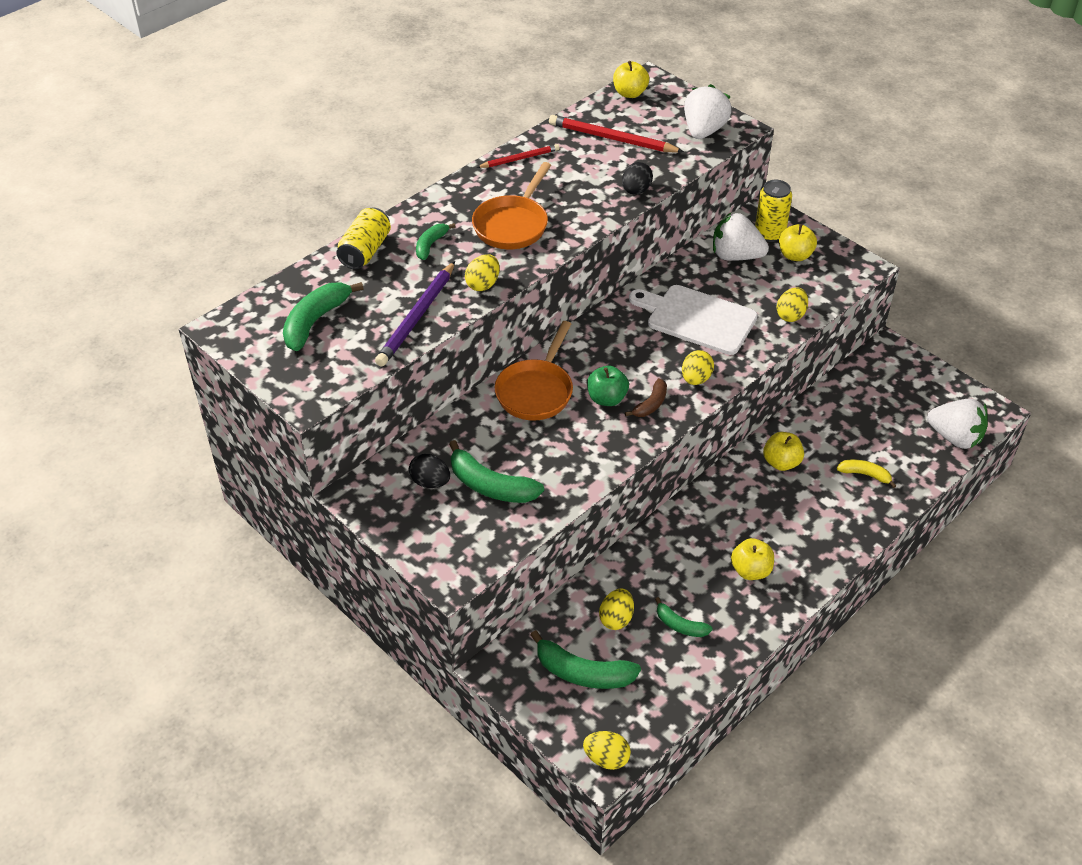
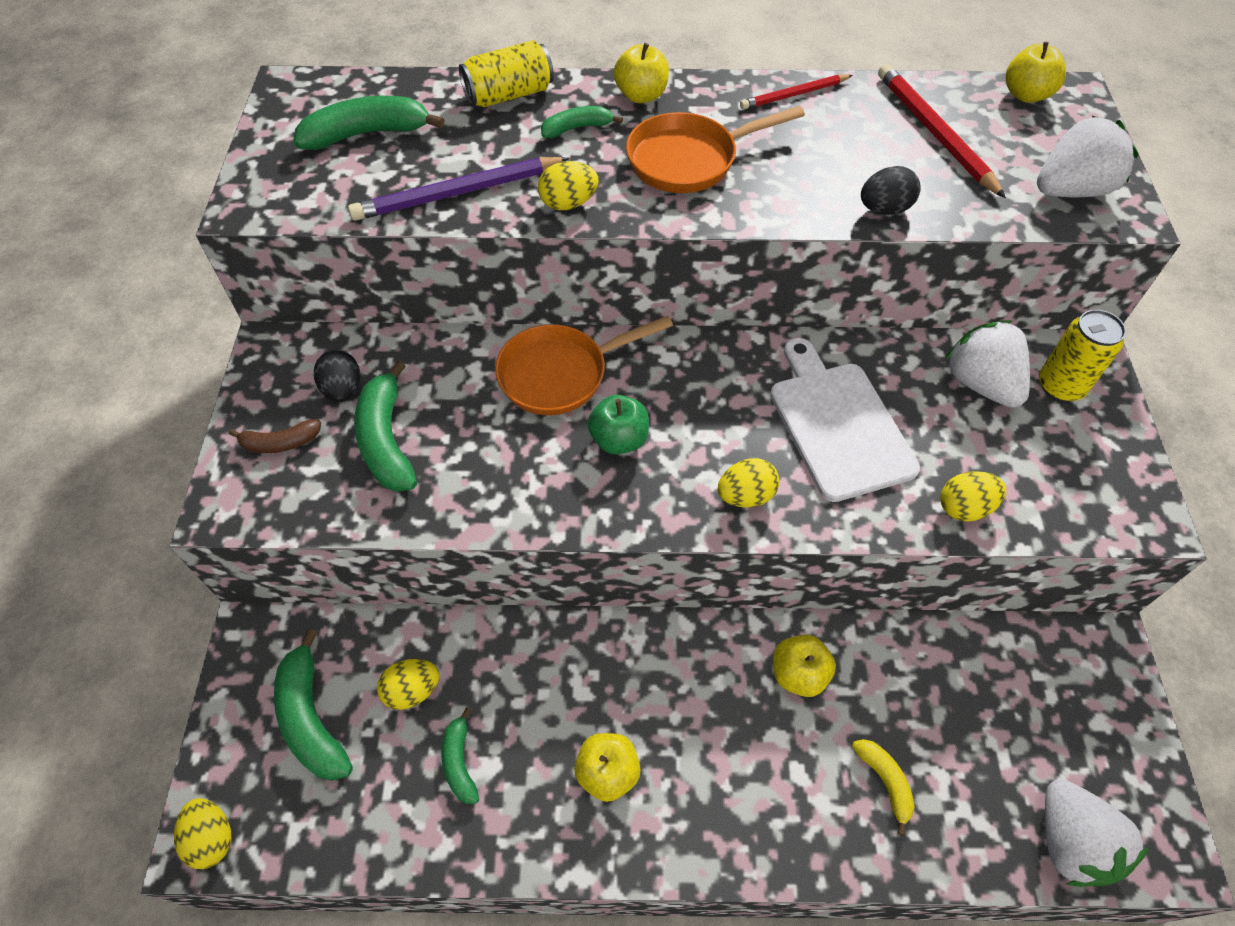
camera: 45 degrees right, 10 degrees up
(519, 159) = (794, 95): red pencil -> red pencil turned 135 degrees clockwise
(651, 404) = (657, 484): brown banana -> brown banana (280, 443)
(795, 255) = (1064, 436): yellow apple -> yellow apple (641, 95)

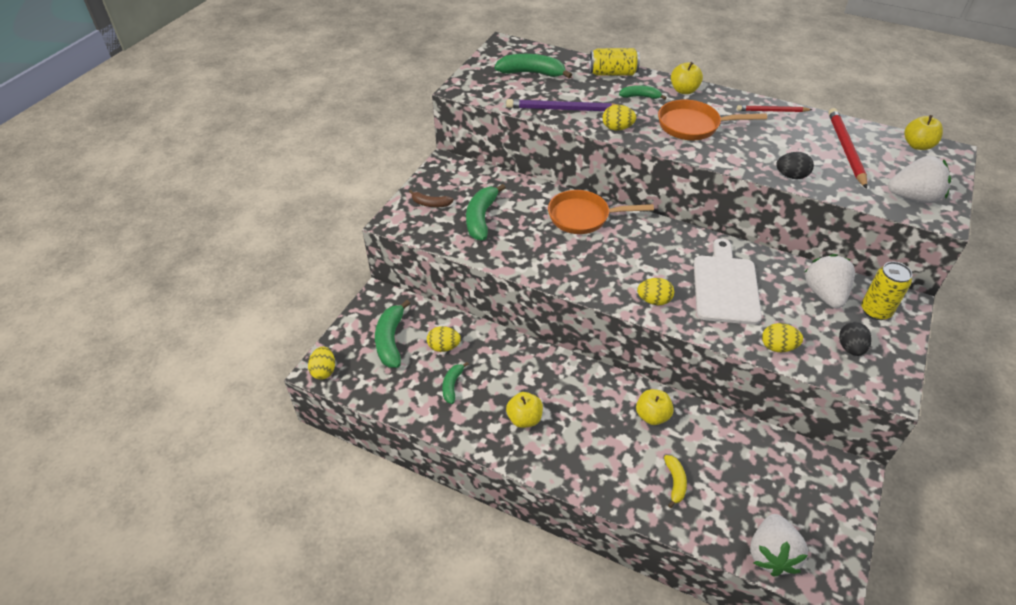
camera: 25 degrees right, 10 degrees down
(343, 390) = (470, 191): black egg -> black egg (850, 348)
(619, 439) = (599, 255): green apple -> none

